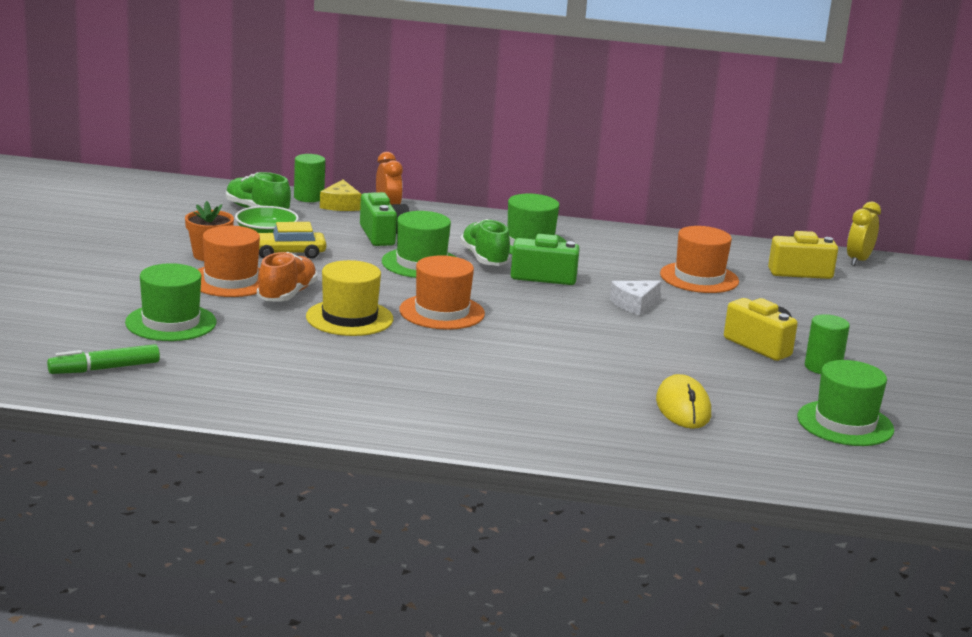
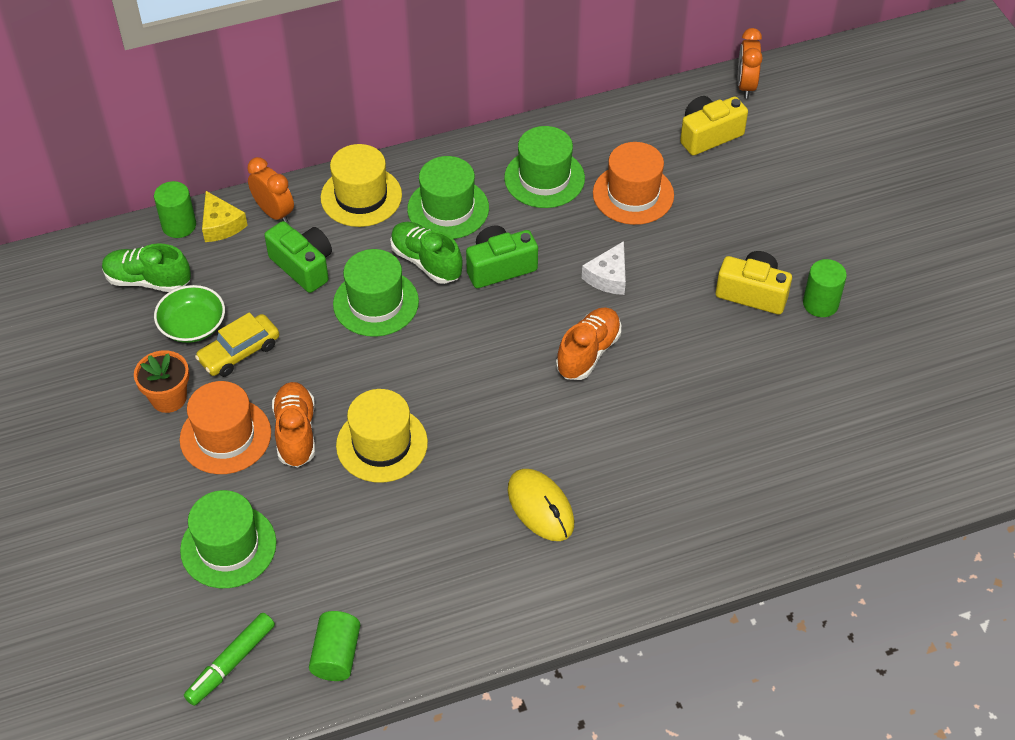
camera: 25 degrees left, 30 degrees up
(191, 391) = (336, 655): none -> green cylinder
(442, 312) = (454, 386): orange hat -> none
(465, 222) = (361, 196): none -> yellow hat
(576, 330) = (588, 352): none -> orange shoe
(683, 408) = (752, 438): yellow mouse -> yellow mouse (540, 507)
(845, 423) = (886, 390): green hat -> green hat (544, 178)
(858, 260) = (745, 86): yellow clock -> orange clock

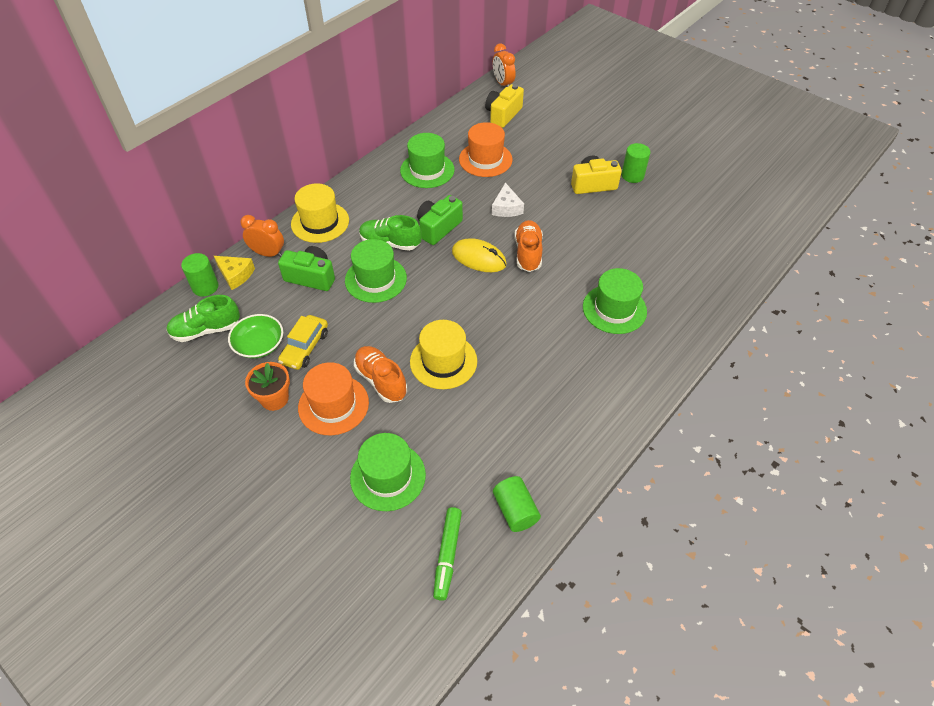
camera: 30 degrees left, 0 degrees up
(448, 209) = (381, 208): green hat -> green hat (614, 309)
(540, 507) = (570, 353): yellow mouse -> yellow mouse (479, 258)

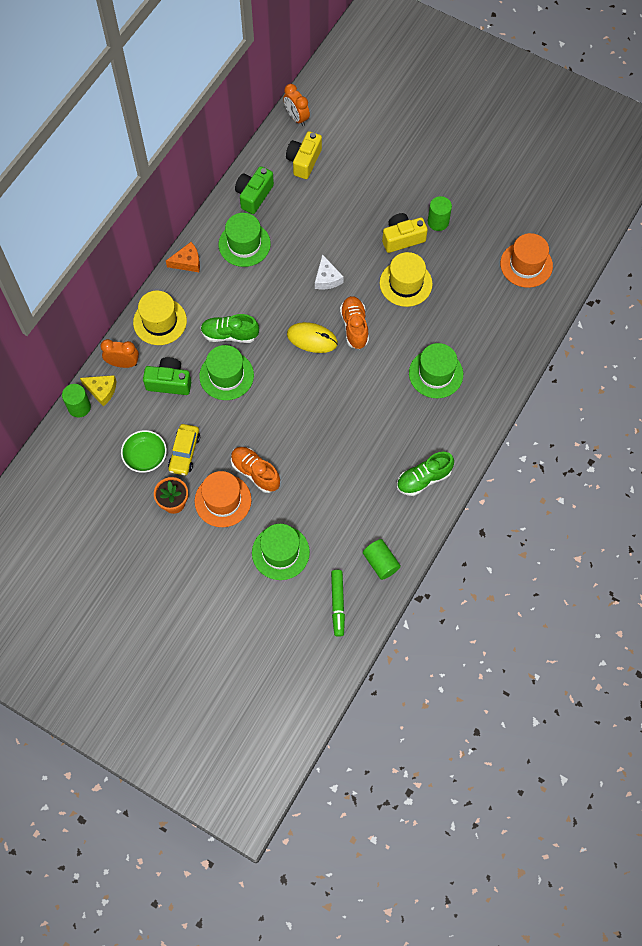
camera: 10 degrees left, 15 degrees up
(206, 330) = (95, 449): green shoe -> green shoe (423, 479)
(365, 177) = (187, 262): none -> orange cheese
(438, 228) = (269, 311): green camera -> green camera (254, 195)
(443, 361) = (302, 447): yellow hat -> yellow hat (406, 283)
(485, 159) = (297, 222): orange hat -> orange hat (526, 265)

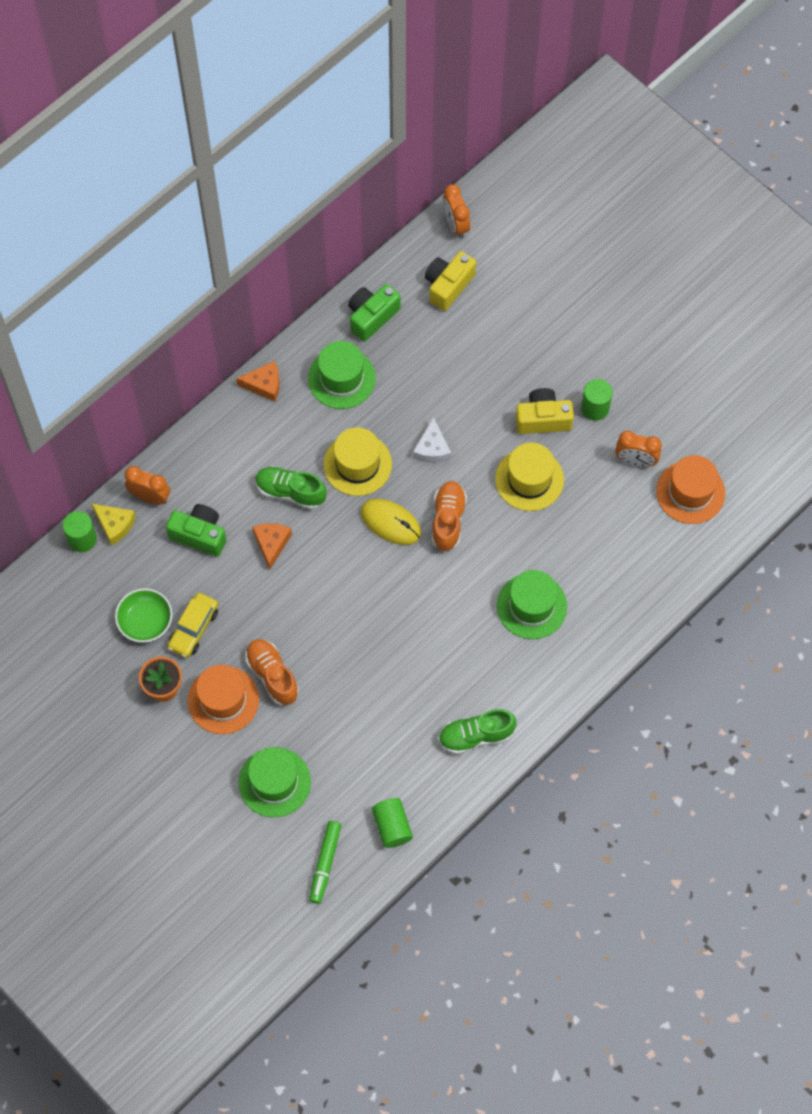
camera: 15 degrees right, 0 degrees up
(160, 321) = (209, 454): yellow hat -> yellow hat (357, 464)
(226, 375) = (271, 543): green hat -> orange cheese
(479, 252) = (635, 460): none -> orange clock

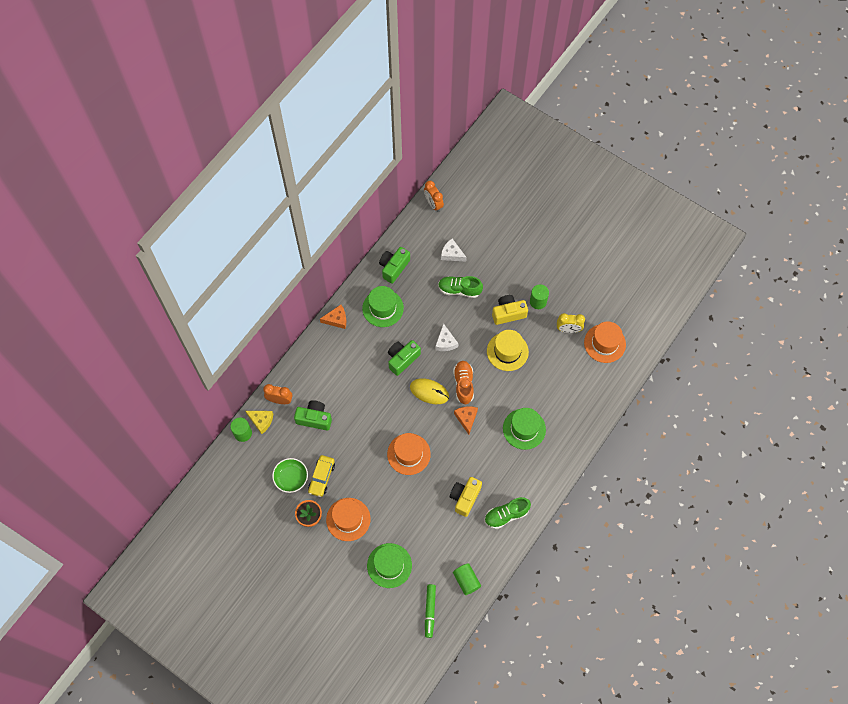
camera: 10 degrees left, 0 degrees up
(271, 543) = (359, 417): orange cheese -> orange cheese (466, 418)
(272, 675) = (375, 498): orange shoe -> none
(290, 492) = (365, 383): green shoe -> green shoe (459, 290)
(338, 615) = (408, 454): none -> orange hat
(357, 464) = (402, 359): yellow hat -> green camera
(448, 285) = (436, 241): yellow camera -> yellow camera (465, 498)
(470, 309) = (452, 254): none -> white cheese
(635, 460) = (568, 329): orange clock -> yellow clock

